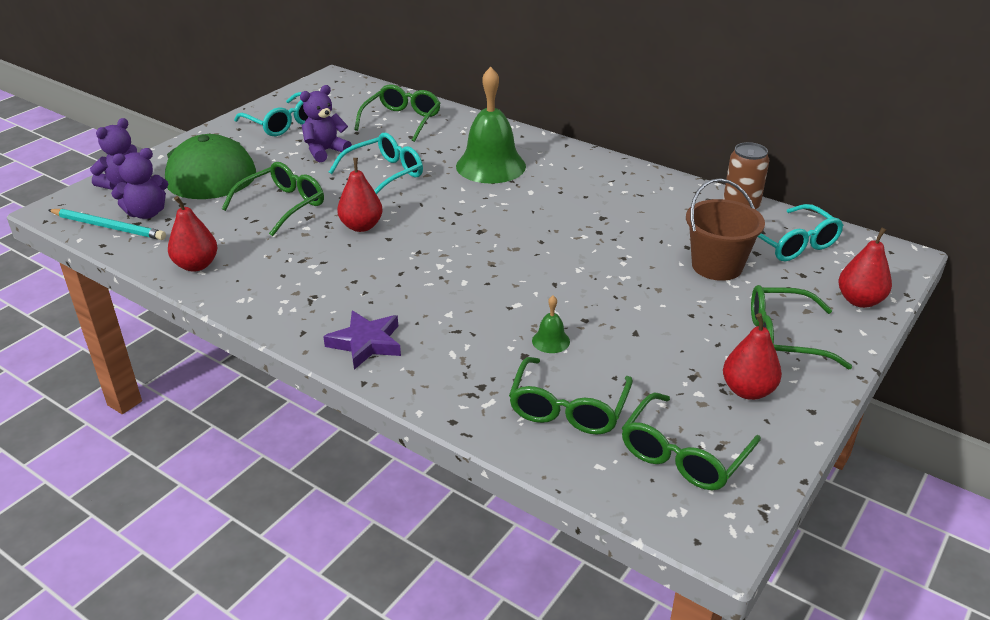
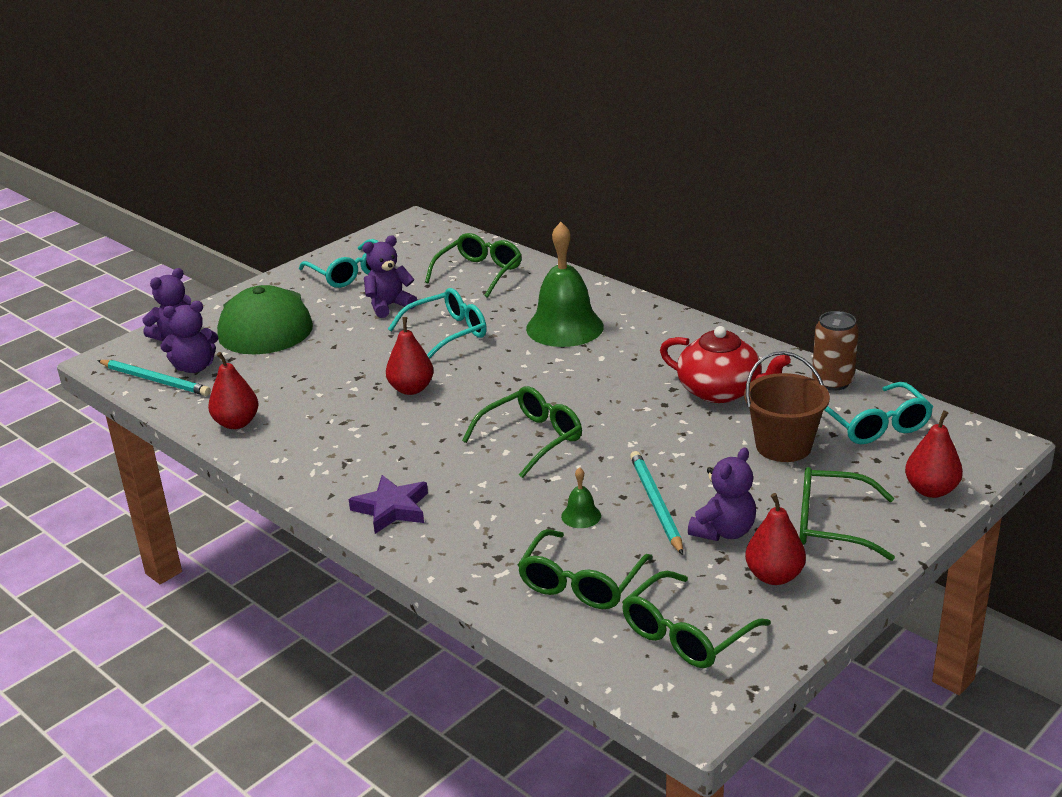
camera: 10 degrees right, 5 degrees down
(283, 205) = (334, 364): green glasses -> green glasses (532, 439)
(618, 326) = (656, 504): none -> turquoise pencil
(646, 218) = (721, 391): none -> red teapot
(688, 349) = (724, 531): none -> purple teddy bear

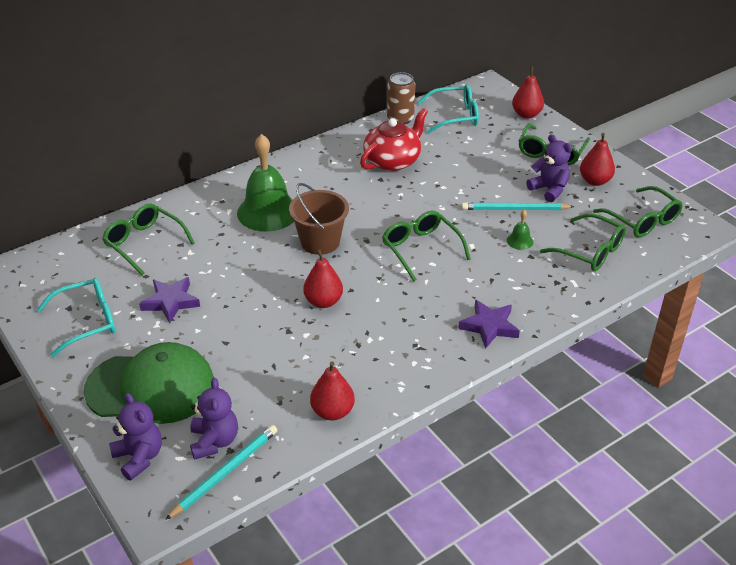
camera: 80 degrees left, 10 degrees up
(389, 306) = (171, 302): purple teddy bear -> purple star
(448, 333) = (242, 272): turquoise glasses -> none
(783, 446) = (466, 151): brown bucket -> brown bucket (320, 242)

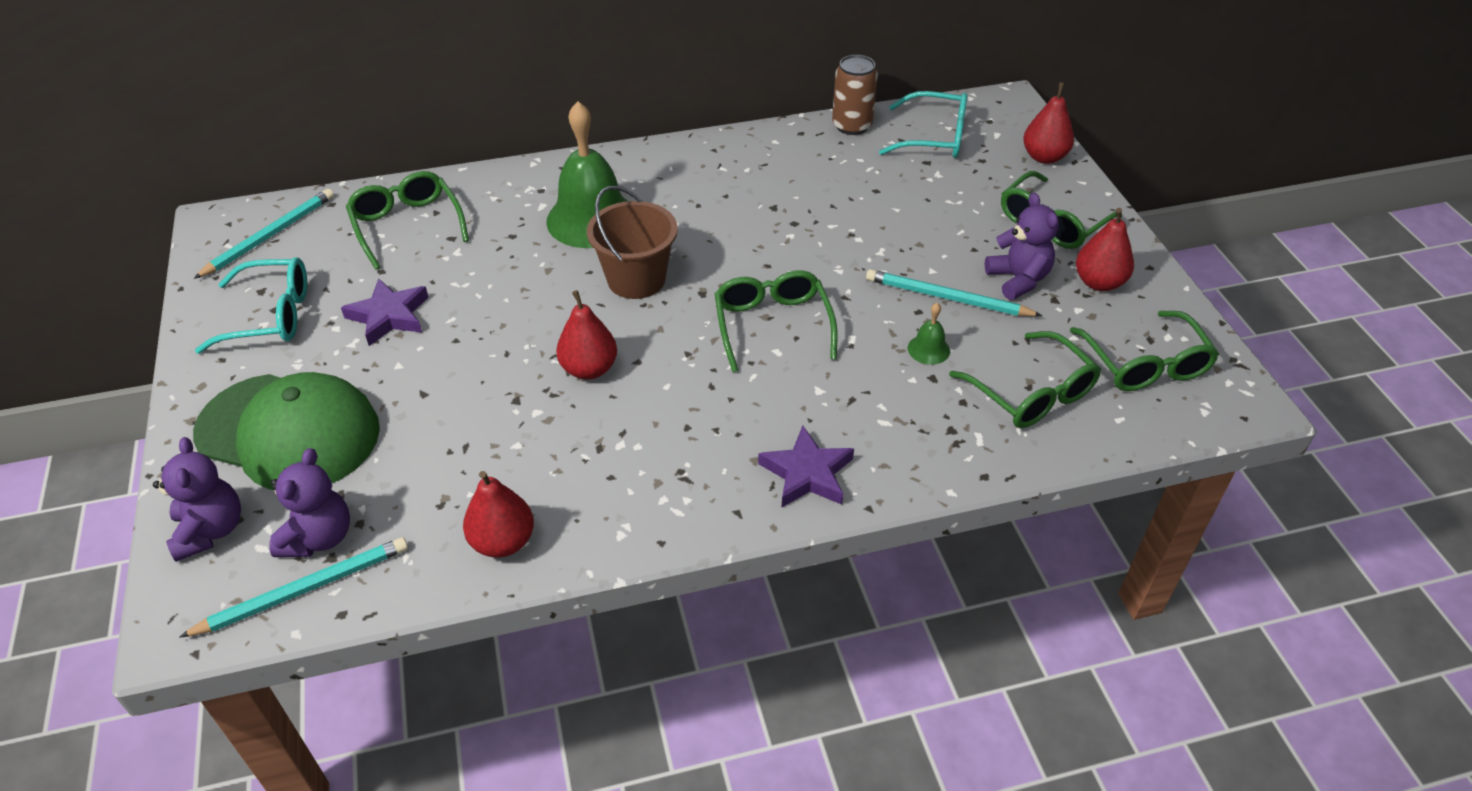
camera: 20 degrees right, 5 degrees up
(49, 272) = (269, 236): none -> turquoise pencil
(393, 161) = (806, 184): red teapot -> none

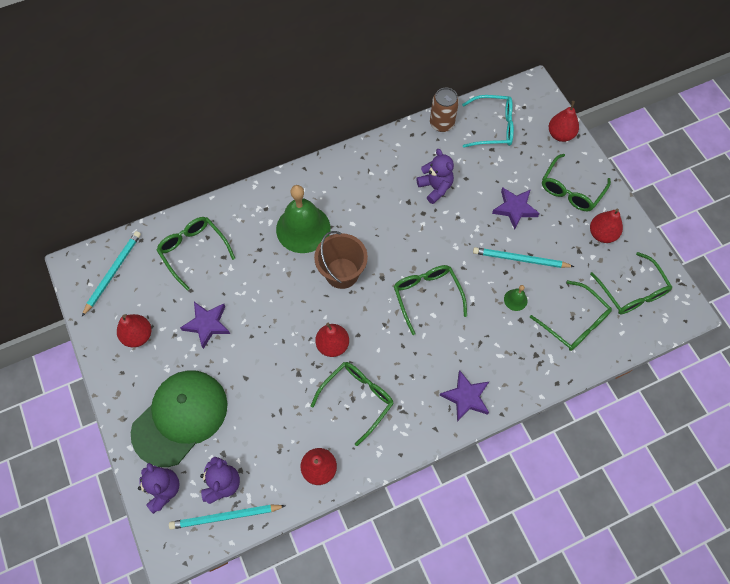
camera: 10 degrees left, 20 degrees up
(271, 316) = (138, 335): turquoise glasses -> red pear
(289, 432) = (180, 417): green cap -> green cap turned 60 degrees counterclockwise
(303, 590) = (226, 516): turquoise pencil -> turquoise pencil turned 150 degrees counterclockwise
(608, 448) = (357, 398): none -> green glasses
(950, 234) = (514, 209): none -> purple star
(1018, 280) = (557, 239): purple teddy bear -> purple teddy bear (435, 187)

